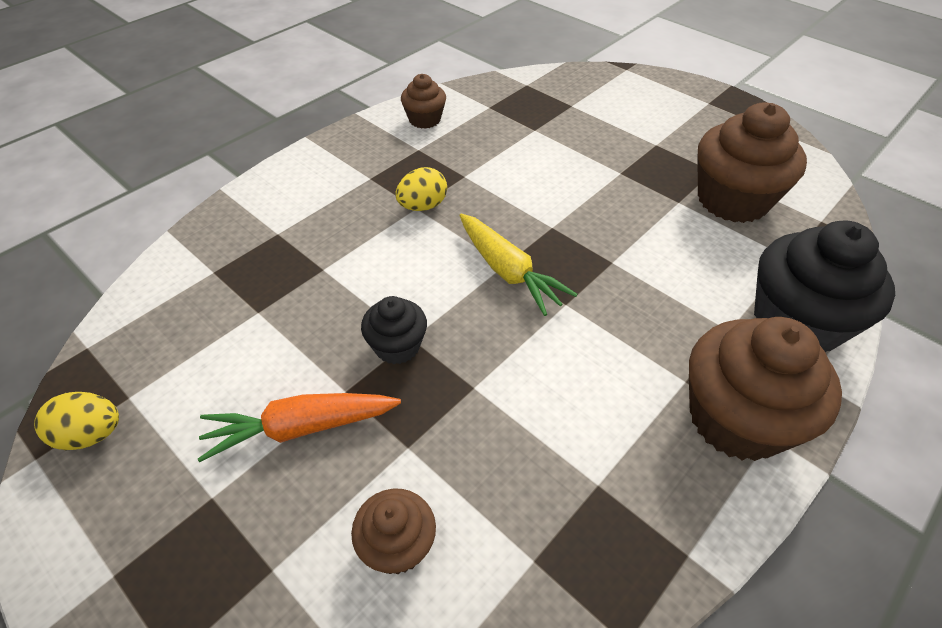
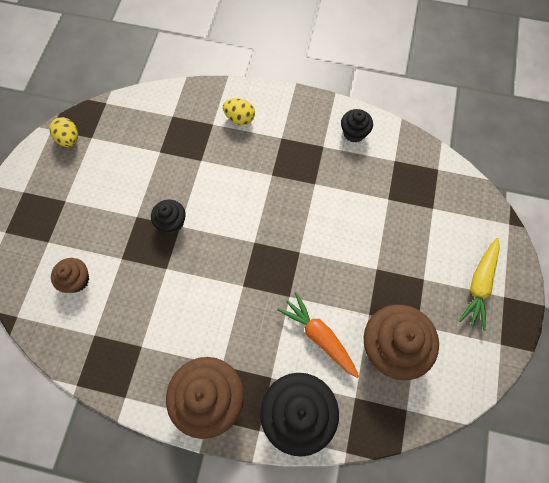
camera: 60 degrees right, 20 degrees up
(300, 428) = (109, 211): orange carrot -> orange carrot (319, 336)
(422, 206) = (274, 177): yellow egg -> yellow egg (240, 118)
(424, 119) = (354, 133): brown cupcake -> black cupcake
(508, 271) = (249, 246): yellow carrot -> yellow carrot (479, 285)

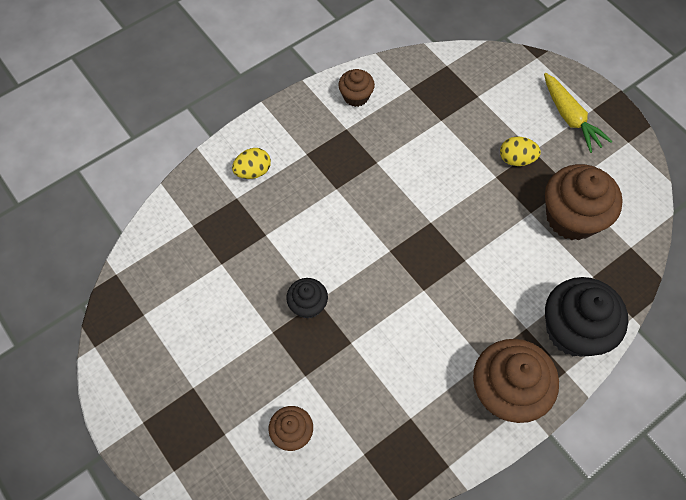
camera: 50 degrees left, 5 degrees down
(69, 139) = (124, 336): yellow egg -> yellow egg (516, 159)
(319, 336) = (519, 263): orange carrot -> none
(354, 133) = (356, 96): black cupcake -> brown cupcake

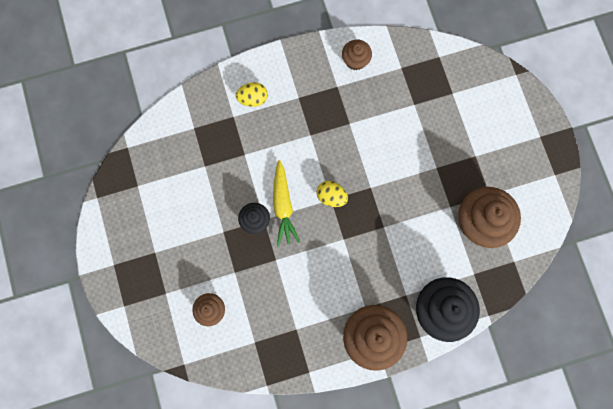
camera: 20 degrees right, 15 degrees up
(516, 159) = (458, 159): yellow egg -> yellow egg (331, 196)
(570, 118) = (518, 138): yellow carrot -> yellow carrot (283, 205)

